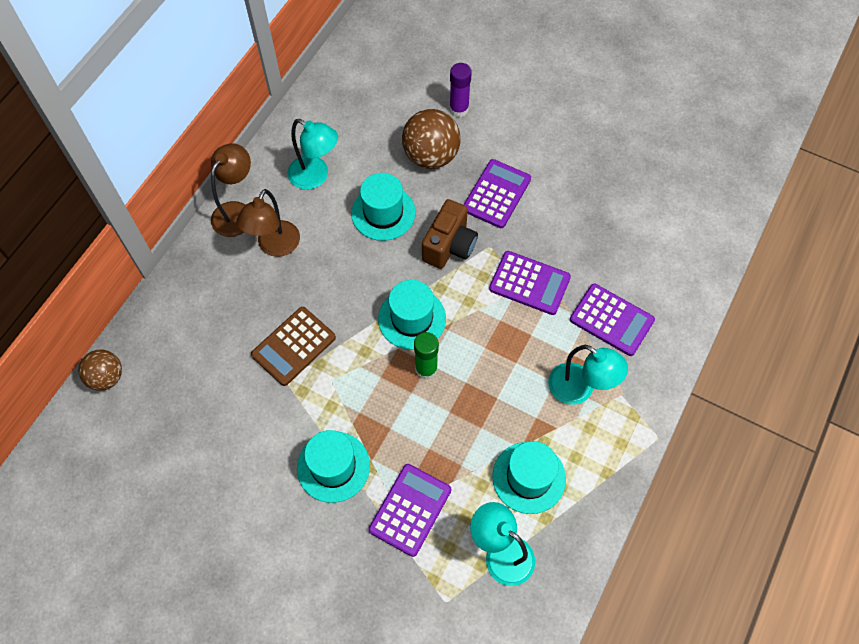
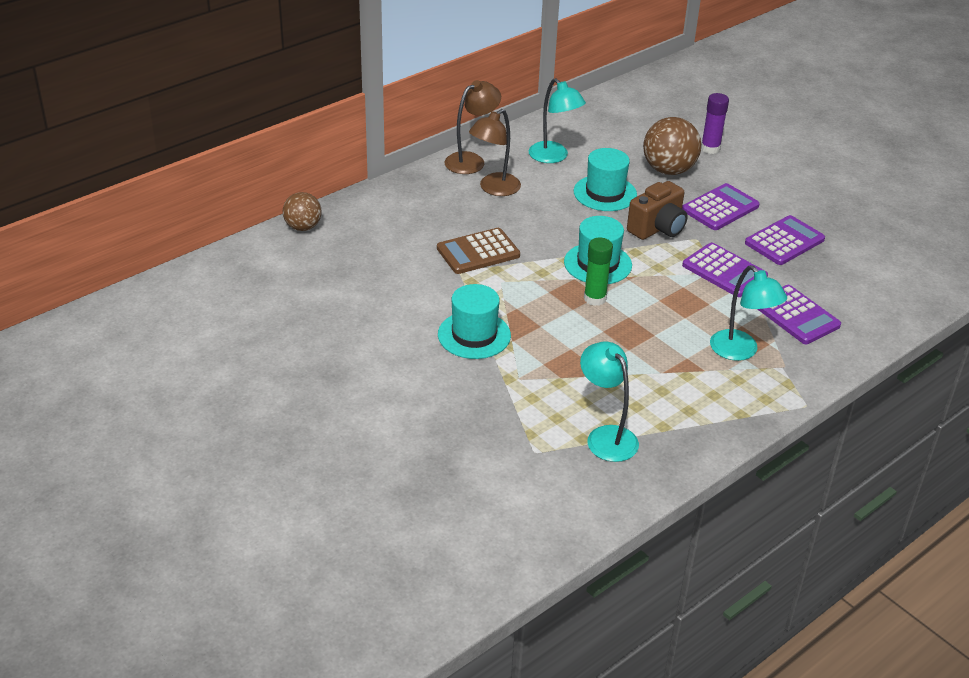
camera: 20 degrees right, 25 degrees down
(410, 510) = (532, 382): purple calculator -> purple calculator (784, 241)
(529, 477) = (659, 395): turquoise hat -> none

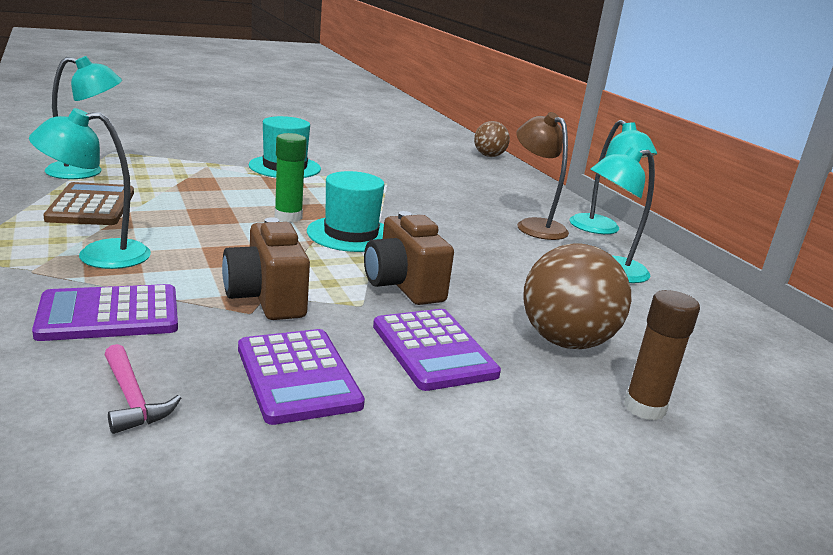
camera: 105 degrees right, 15 degrees down
(471, 160) = (601, 229): brown lamp -> turquoise lamp
(478, 252) = (413, 194): brown calculator -> brown calculator (91, 206)
(605, 193) = (508, 278): turquoise hat -> none
(710, 148) = (644, 408): purple glue stick -> brown glue stick
(724, 271) = (267, 298): purple calculator -> brown camera
(846, 279) = (132, 398): none -> pink hammer

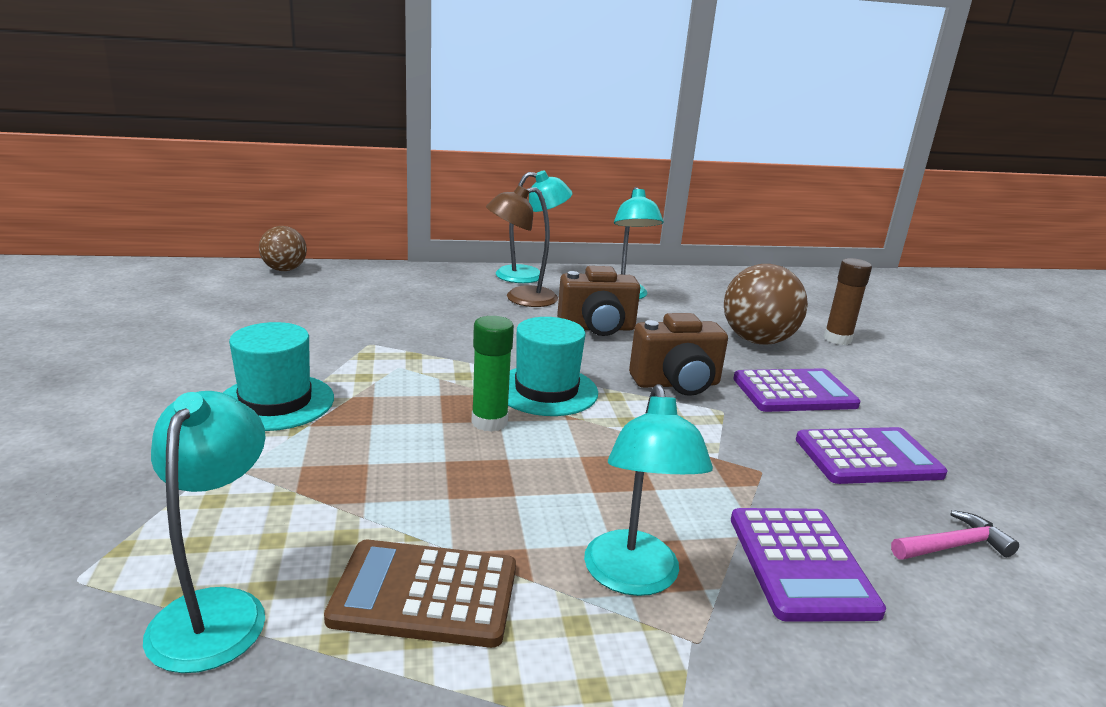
camera: 75 degrees left, 0 degrees up
(267, 298) = (726, 458): brown camera -> brown camera (597, 328)

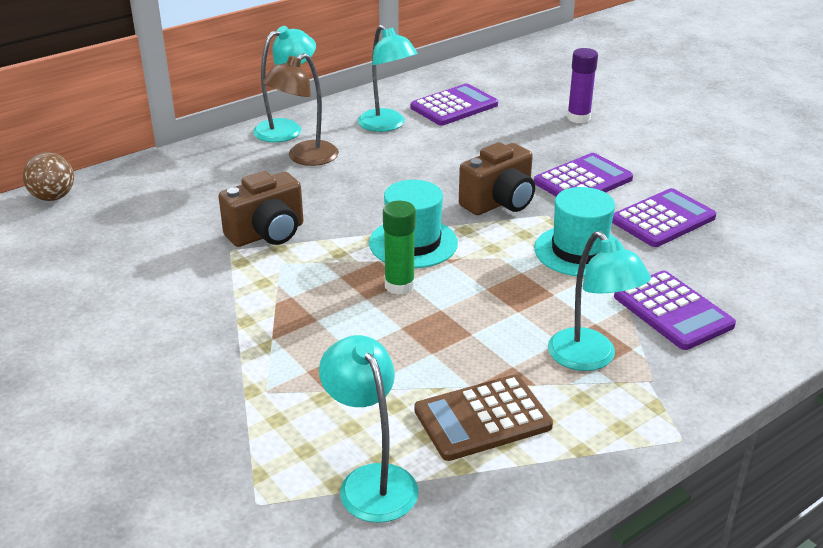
camera: 25 degrees left, 10 degrees up
(275, 402) = (222, 330): turquoise hat -> turquoise hat (579, 251)
(597, 328) = (396, 169): brown camera -> brown camera (267, 234)
(707, 298) = (454, 106): none -> purple calculator
(757, 341) = (524, 139): brown ball -> none
(837, 339) = (578, 118): brown glue stick -> purple glue stick
(953, 546) = (744, 265): pink hammer -> none

